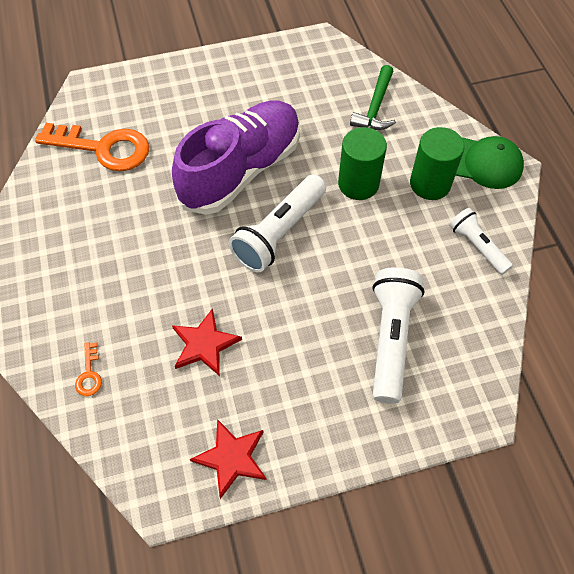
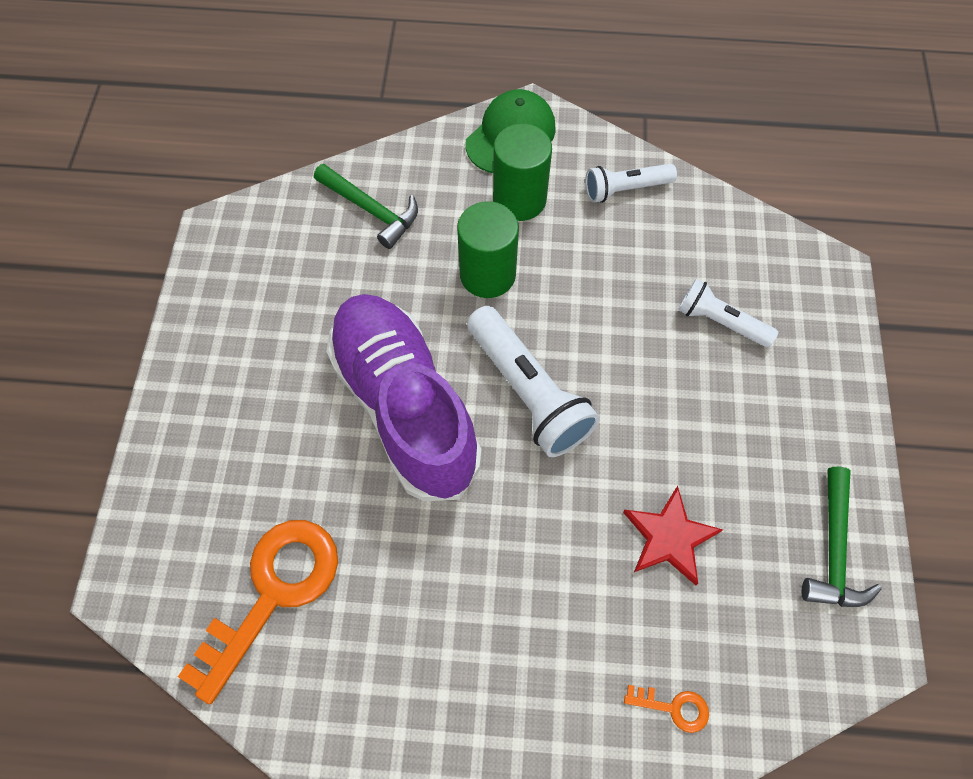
camera: 70 degrees left, 5 degrees up
(231, 458) = (834, 550): red star -> green hammer
(391, 338) = (720, 322): white flashlight -> white flashlight, size x0.60

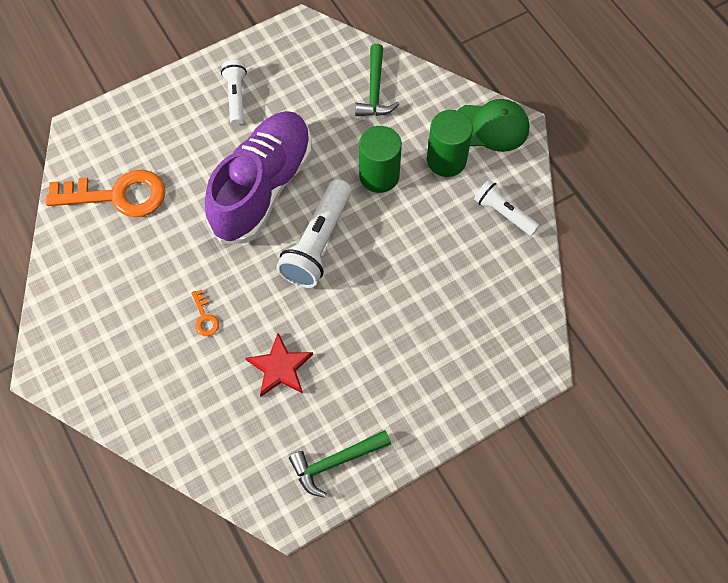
camera: 55 degrees right, 0 degrees up
(673, 707) = (182, 422): orange key -> orange key (205, 317)
(720, 322) = (446, 320): white flashlight -> white flashlight (236, 97)

